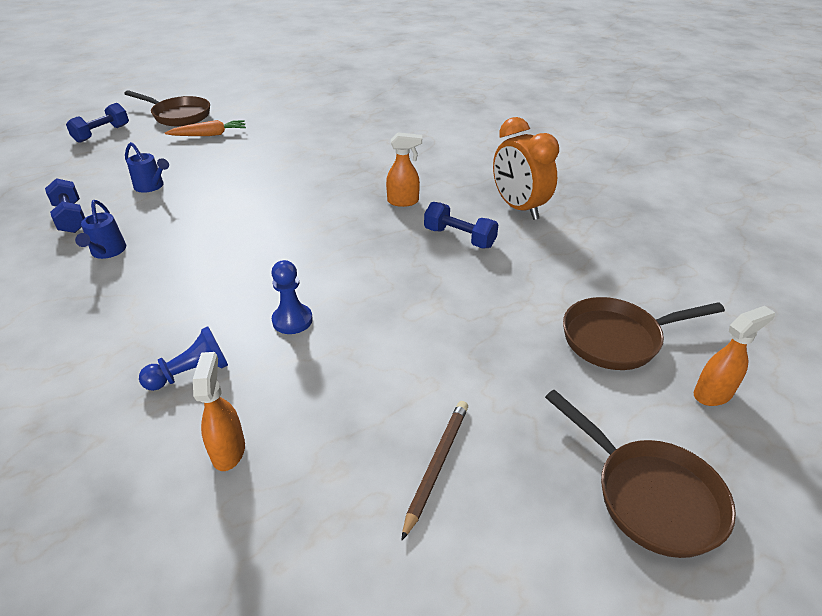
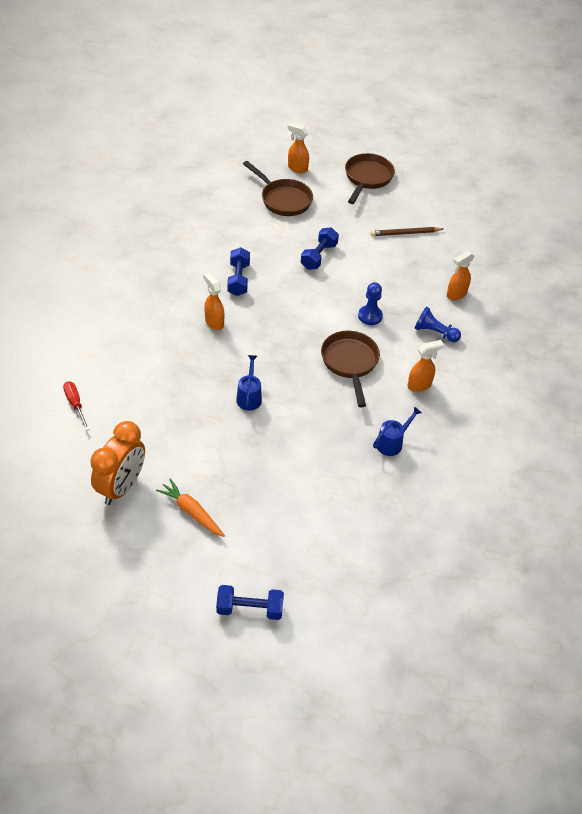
camera: 125 degrees left, 10 degrees up
(71, 218) = (380, 499): blue dumbbell -> blue dumbbell (319, 256)
(138, 310) = (420, 385): none -> orange spray bottle
(151, 186) = (304, 484): blue watering can -> blue watering can (249, 397)
(178, 115) = (167, 573): brown pan -> brown pan (350, 363)
(374, 118) = (75, 404): none -> red screwdriver
(518, 208) = (180, 263): orange clock -> orange clock (121, 487)

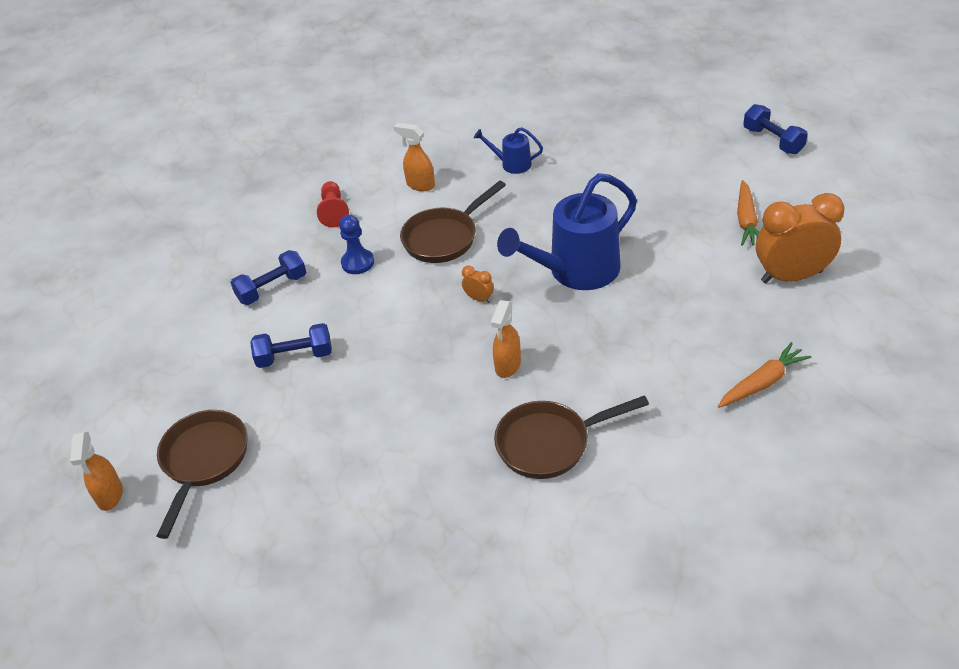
camera: 120 degrees left, 5 degrees down
(75, 404) = (762, 383): red screwdriver -> orange carrot
(238, 279) = (413, 395): blue dumbbell -> blue dumbbell (272, 288)
(249, 397) = (575, 271): blue watering can -> blue watering can, size x2.10
(278, 344) = (479, 298): none -> orange clock
(367, 178) = (78, 410): brown pan -> brown pan (550, 443)
(405, 233) = (177, 315): brown pencil -> none
(435, 333) = (334, 211): blue pawn -> red pawn
(456, 294) = (256, 227): orange spray bottle -> none

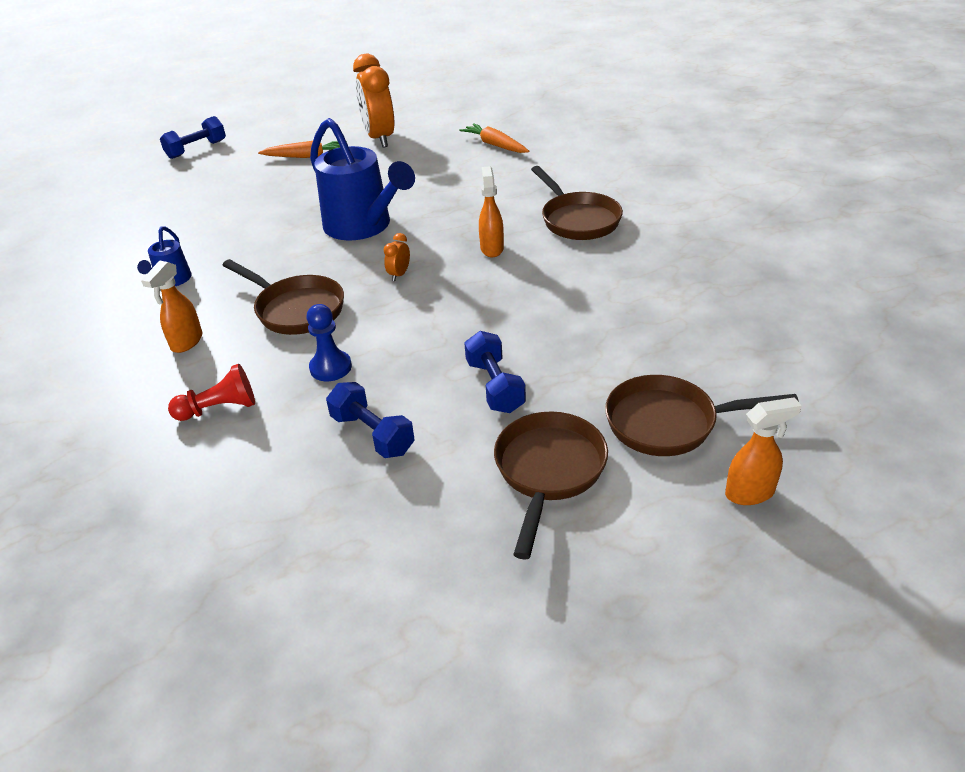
camera: 100 degrees left, 5 degrees down
(190, 380) = (548, 472): none -> brown pan
(507, 366) = (492, 248): orange spray bottle -> orange spray bottle turned 105 degrees counterclockwise

